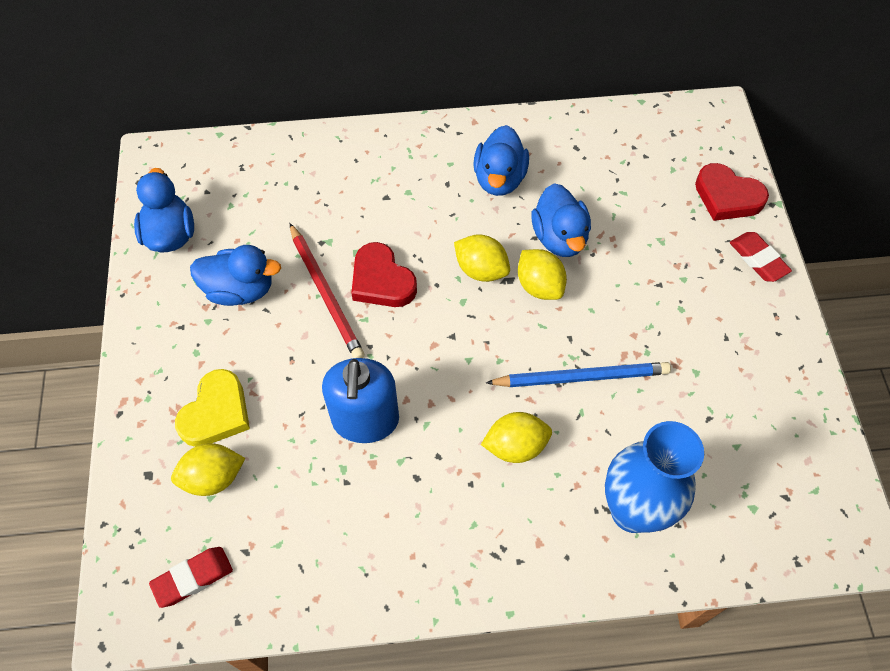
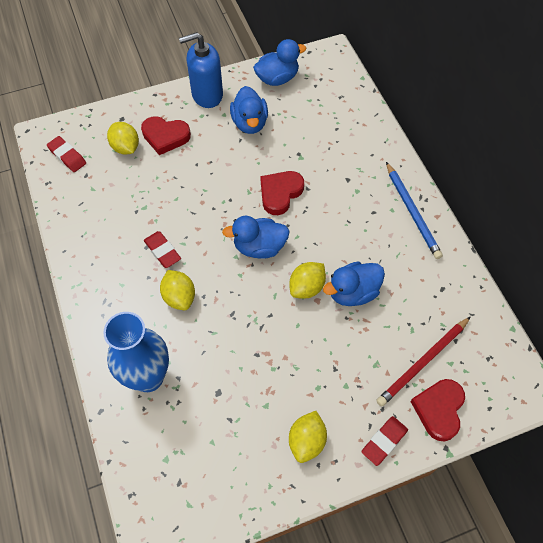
camera: 75 degrees right, 0 degrees up
(216, 413) = (165, 137): yellow heart -> red heart
(326, 293) = (261, 166): red pencil -> red pencil (423, 362)
(365, 420) = (178, 210): blue soap dispenser -> blue soap dispenser (207, 95)
(432, 455) = (162, 251): none -> red eraser
(481, 270) = (308, 248): yellow lemon -> yellow lemon (306, 441)
(499, 179) = (390, 243): blue duck -> blue duck (259, 247)
(581, 377) = (241, 328): blue pencil -> blue pencil (412, 212)

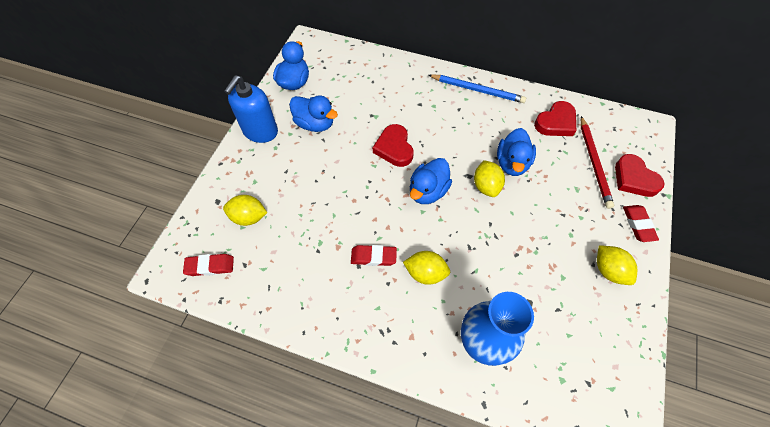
camera: 50 degrees left, 0 degrees up
(165, 137) = (269, 183): red heart -> red heart (556, 122)

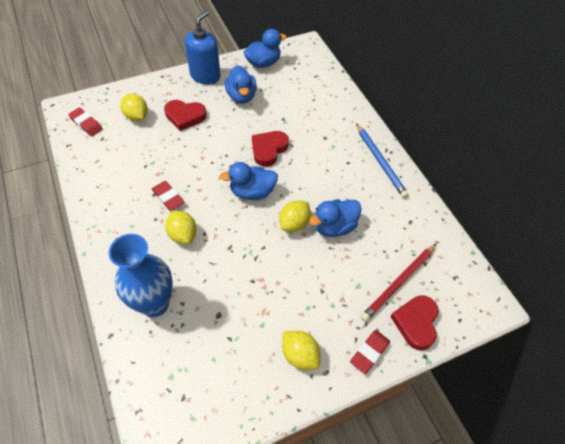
camera: 45 degrees right, 5 degrees down
(260, 131) = (205, 76): blue soap dispenser -> blue soap dispenser turned 135 degrees clockwise
(556, 122) = (410, 231): red heart -> red heart (185, 116)
(608, 270) = (300, 355): yellow lemon -> yellow lemon turned 60 degrees counterclockwise

